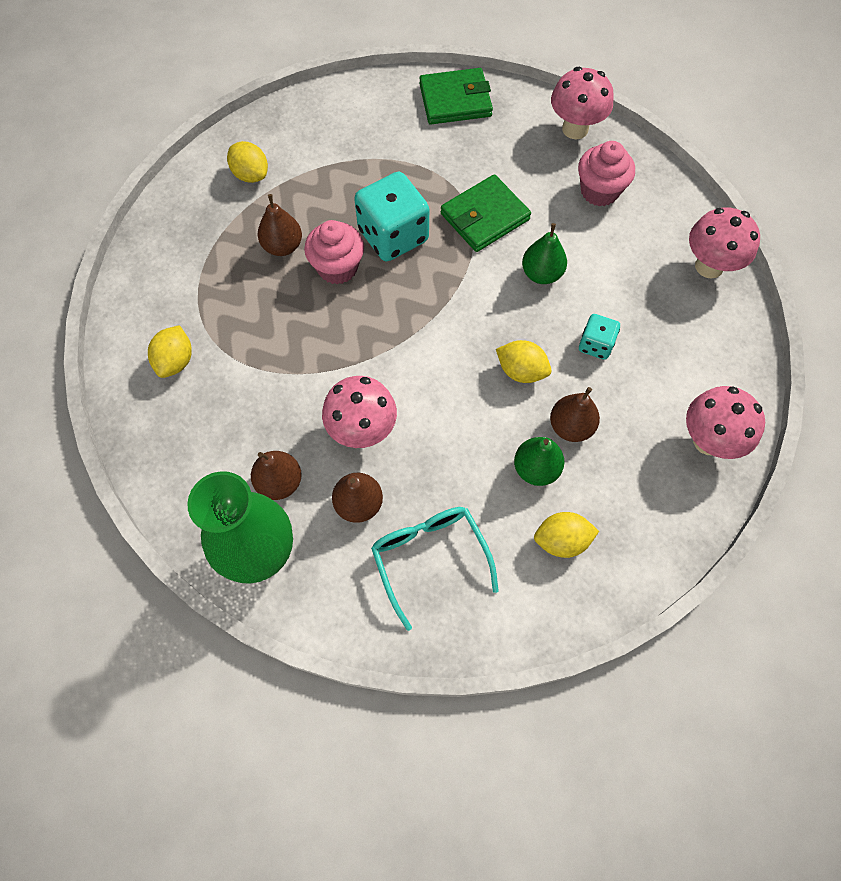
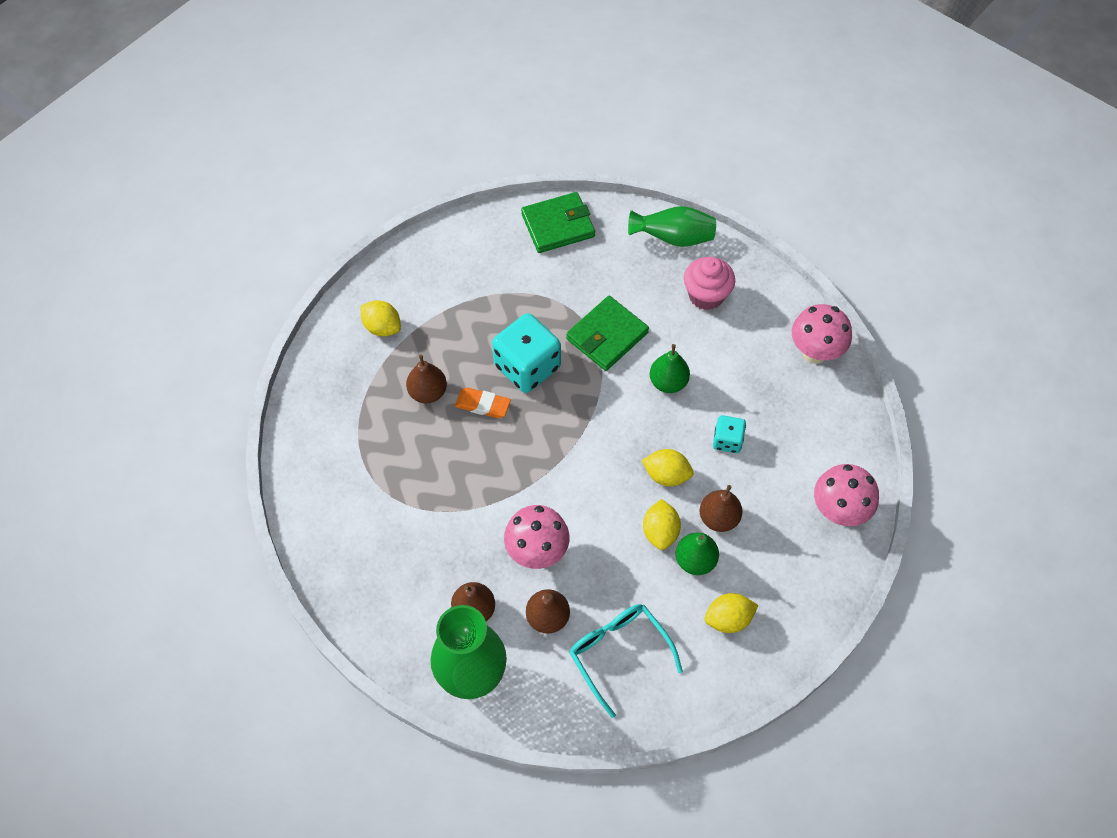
camera: 10 degrees left, 5 degrees down
(176, 361) = (355, 516): yellow lemon -> yellow lemon (660, 532)
(337, 267) = (483, 405): pink cupcake -> orange eraser
(575, 129) = (673, 238): pink mushroom -> green vase

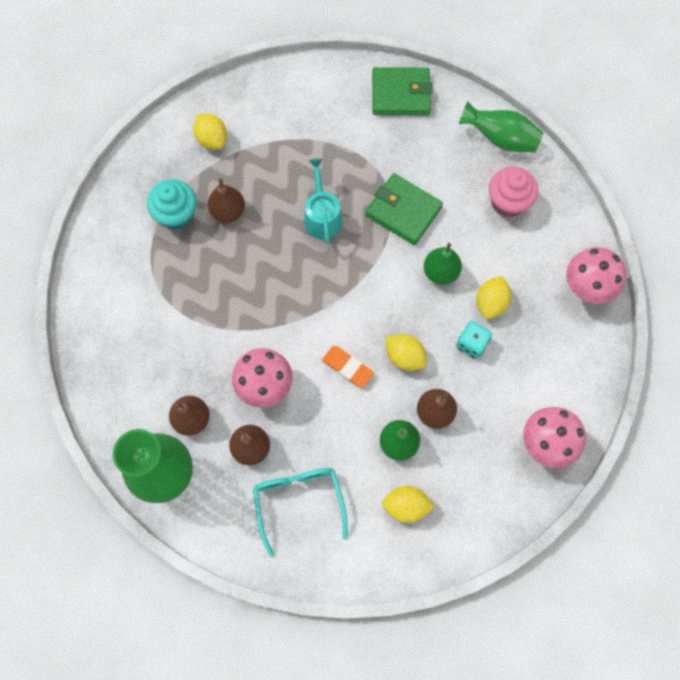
camera: 20 degrees right, 10 degrees up
(375, 412) = (177, 215): none -> turquoise cupcake
(483, 405) = (270, 238): orange eraser -> orange eraser (347, 368)
(527, 367) = (322, 216): turquoise dice -> turquoise watering can
(607, 335) = (403, 211): green wallet -> green wallet turned 60 degrees clockwise
(660, 532) = (378, 406): yellow lemon -> yellow lemon (491, 303)

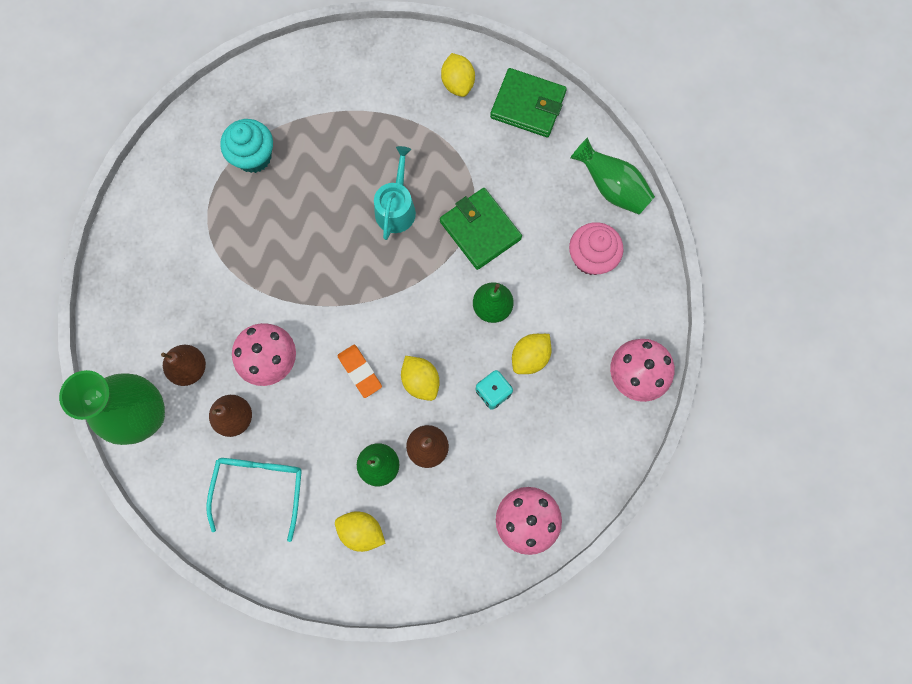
camera: 20 degrees right, 5 degrees up
(212, 140) = (318, 90): yellow lemon -> yellow lemon (458, 83)
(228, 211) = (305, 170): brown pear -> none

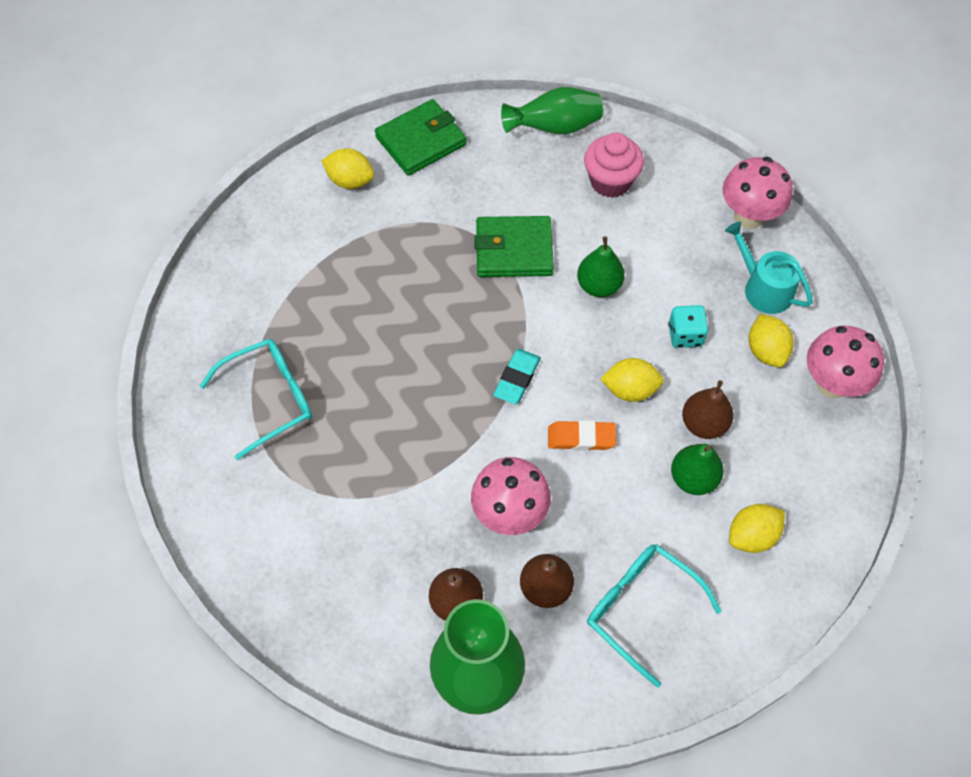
camera: 55 degrees left, 15 degrees down
(254, 157) = (270, 399): turquoise cupcake -> turquoise glasses
(376, 300) = (517, 379): none -> turquoise eraser
(396, 208) = (433, 305): turquoise watering can -> turquoise watering can (763, 288)
(530, 357) = (672, 285): yellow lemon -> yellow lemon (766, 351)

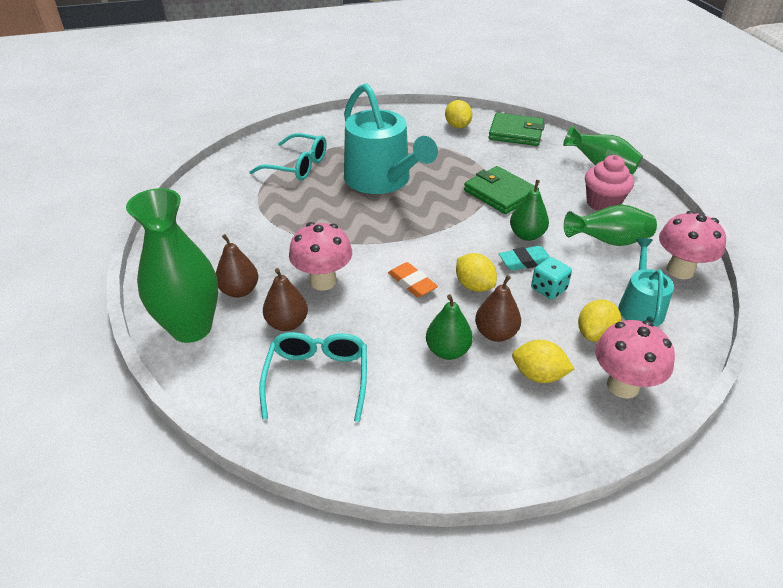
camera: 50 degrees right, 20 degrees down
(384, 335) = (382, 180): none -> turquoise watering can
(517, 379) = (418, 237): turquoise eraser -> turquoise eraser (525, 261)
(666, 231) = (608, 241): none -> green vase
(752, 536) = (440, 408): yellow lemon -> yellow lemon (538, 375)

